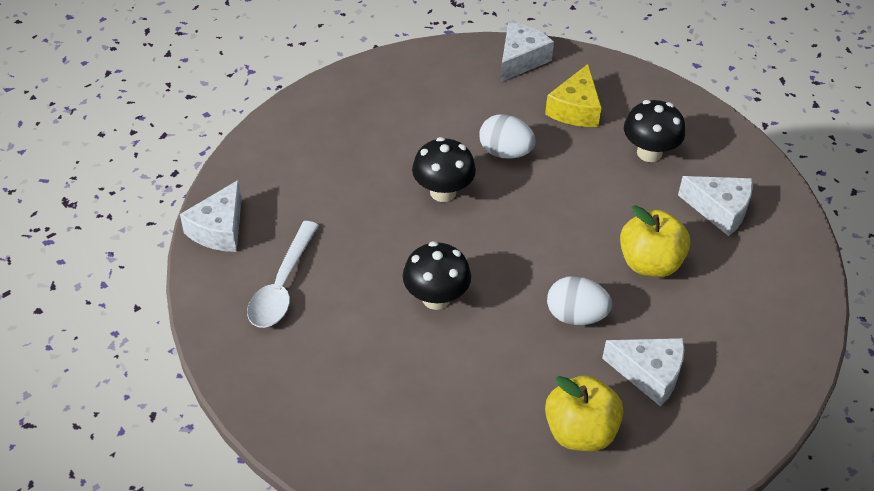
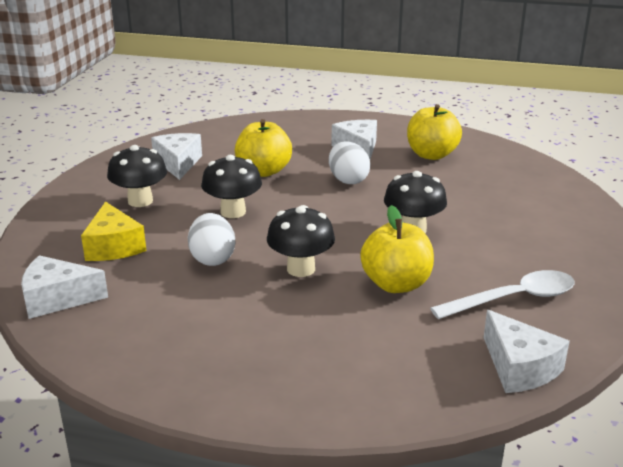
camera: 125 degrees left, 20 degrees down
(219, 229) = (519, 367): white cheese -> white cheese turned 75 degrees clockwise
(369, 232) = (396, 284): none -> yellow apple
(575, 109) = (113, 246): yellow cheese -> yellow cheese turned 90 degrees clockwise
(576, 200) = (233, 212): none -> black mushroom

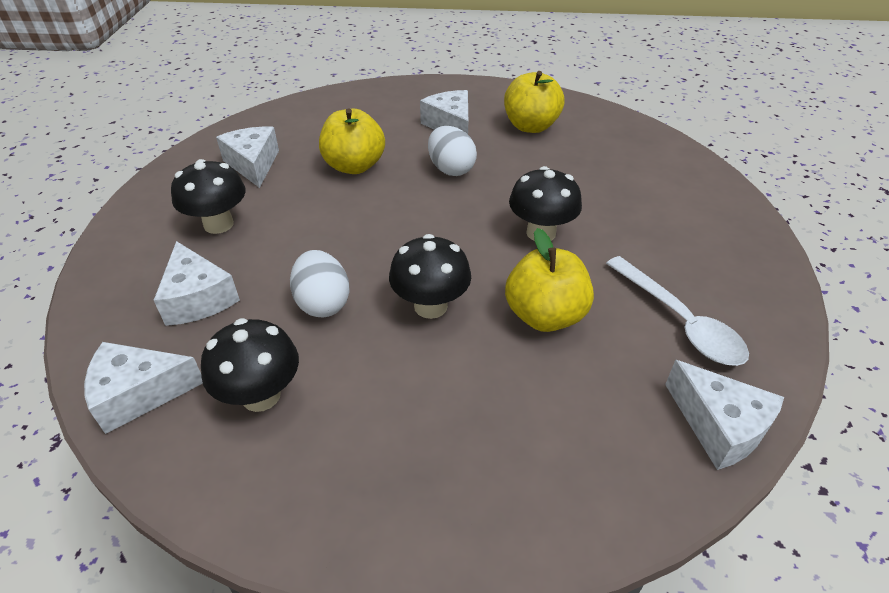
camera: 10 degrees left, 15 degrees up
(113, 246) = (197, 298): yellow cheese -> white cheese
(233, 212) = (332, 229): black mushroom -> black mushroom (261, 395)
(513, 299) = (679, 321): white spoon -> white spoon turned 90 degrees clockwise

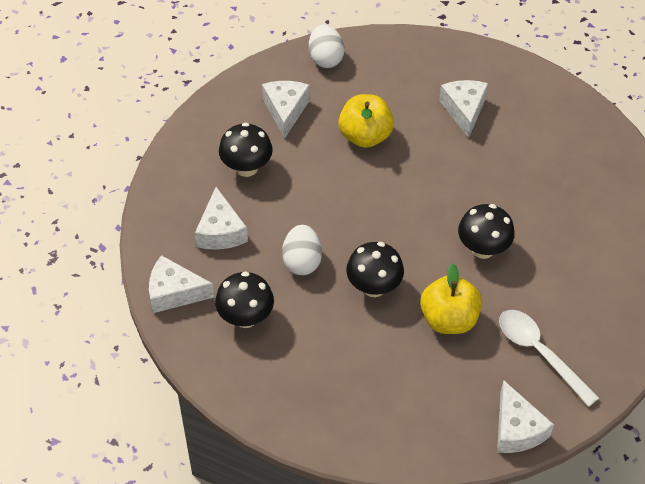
camera: 20 degrees right, 10 degrees up
(451, 169) = (442, 162): white egg -> white egg (325, 58)
(531, 126) = (534, 131): yellow apple -> none
(679, 321) = (540, 353): white spoon -> white spoon turned 150 degrees clockwise

